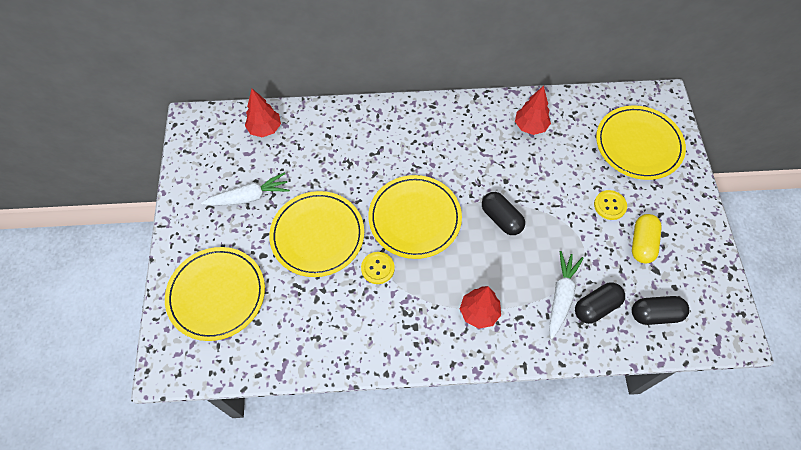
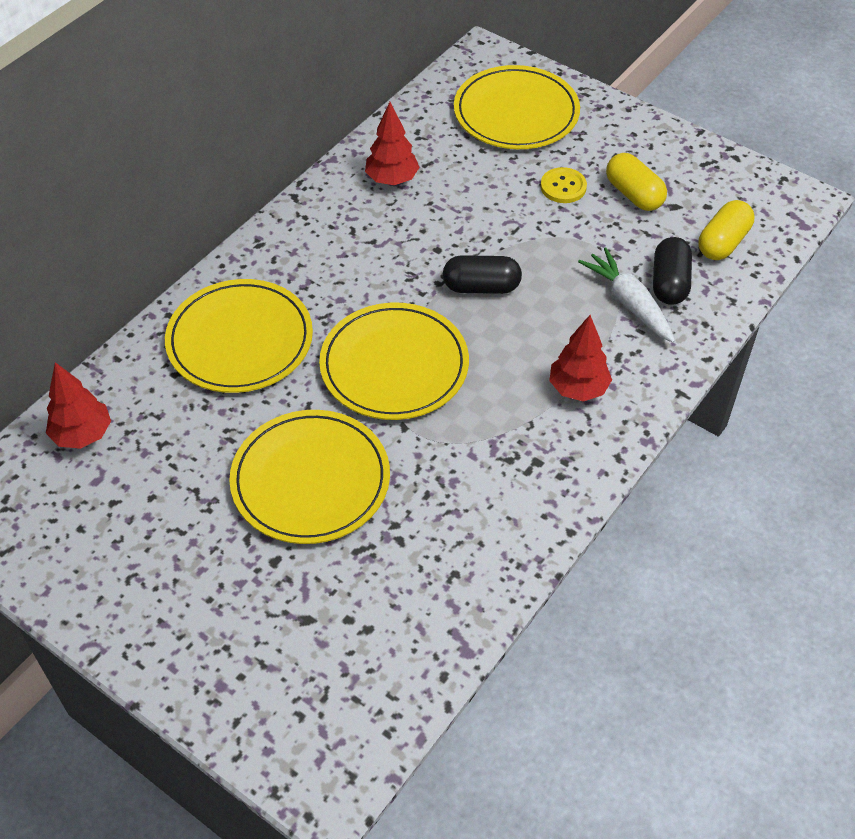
camera: 50 degrees left, 10 degrees down
(216, 294) = (277, 653): yellow plate -> yellow plate (240, 340)
(249, 197) = (168, 520): white carrot -> none
(377, 268) = (423, 447): yellow button -> none
(655, 314) = (723, 242): black capsule -> yellow capsule

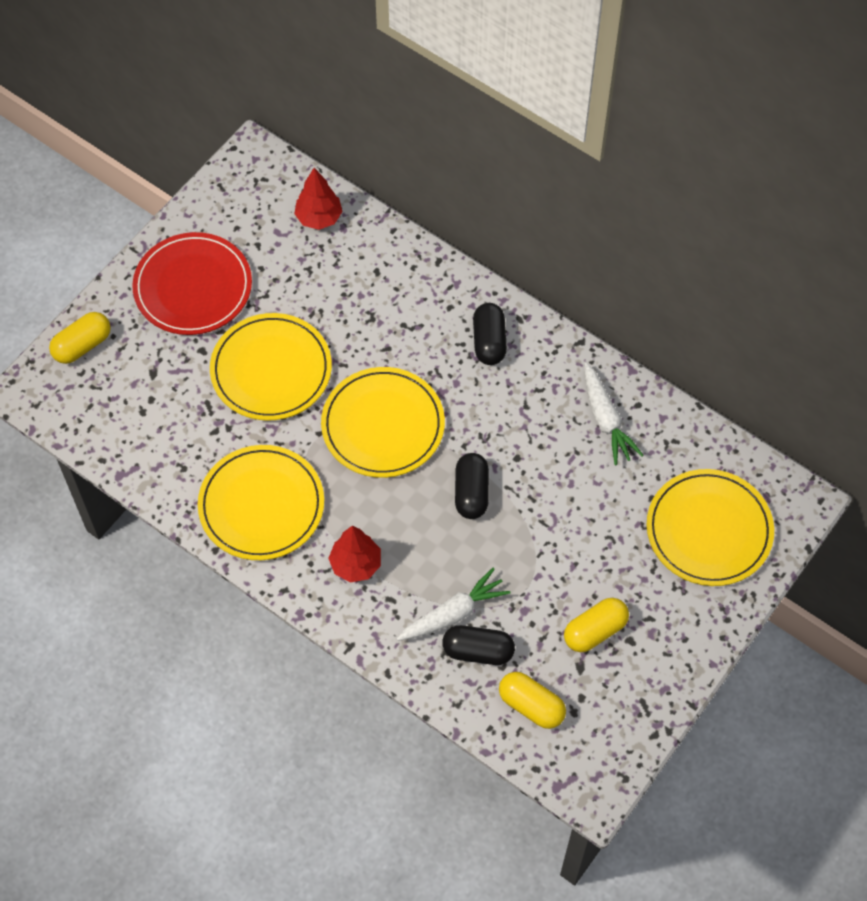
camera: 90 degrees right, 10 degrees up
(170, 577) = (193, 287): none -> red plate
(240, 340) = (411, 312): yellow plate -> yellow plate (261, 505)
(253, 717) = (82, 345): none -> yellow capsule
(287, 270) = (489, 341): none -> black capsule
(392, 179) = (606, 420): red tree -> white carrot
(563, 187) = (603, 567): yellow button -> none

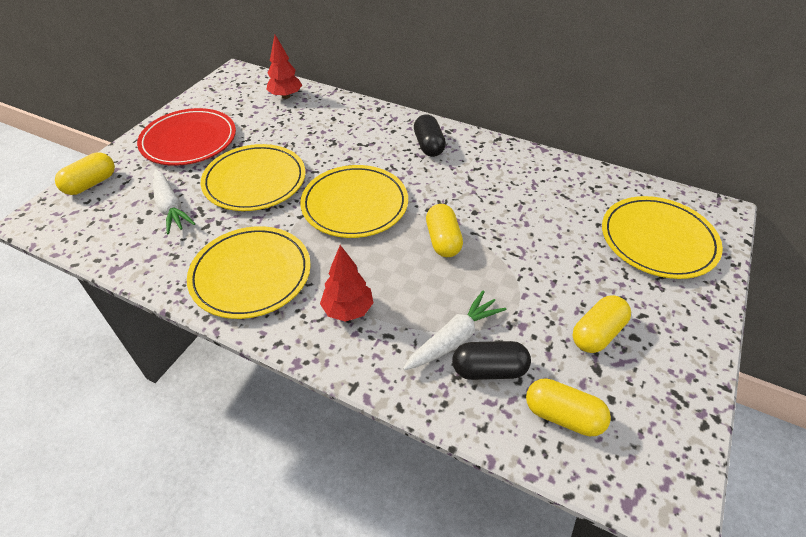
camera: 10 degrees left, 15 degrees down
(471, 492) = (443, 240): black capsule -> yellow capsule
(606, 420) = (537, 180): white carrot -> white carrot (170, 207)

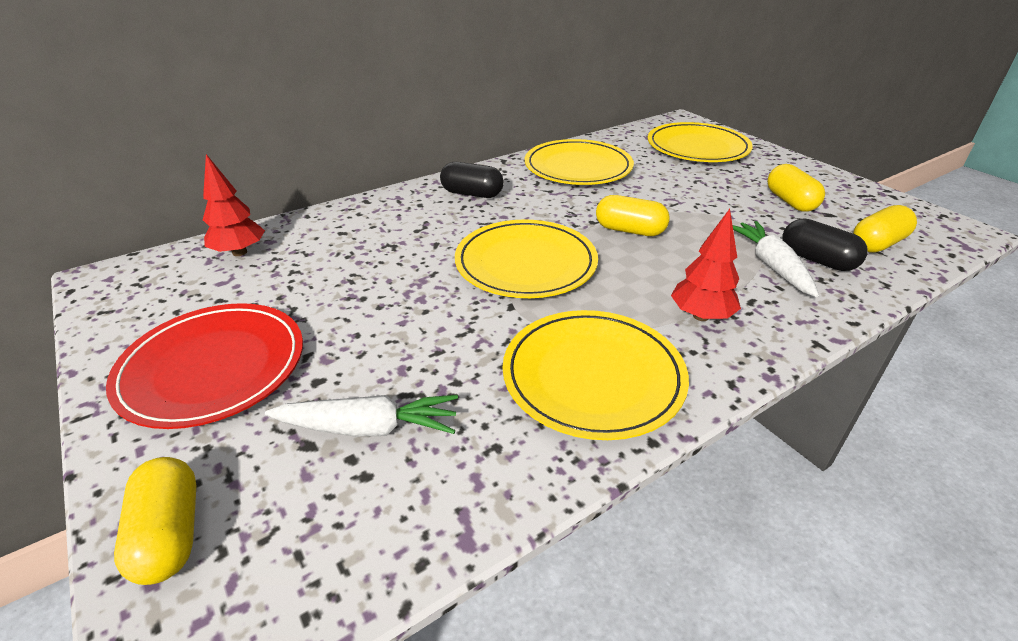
camera: 60 degrees left, 10 degrees down
(255, 181) = (398, 325): yellow plate -> yellow plate (578, 167)
(489, 370) = (817, 260): black capsule -> black capsule turned 75 degrees counterclockwise

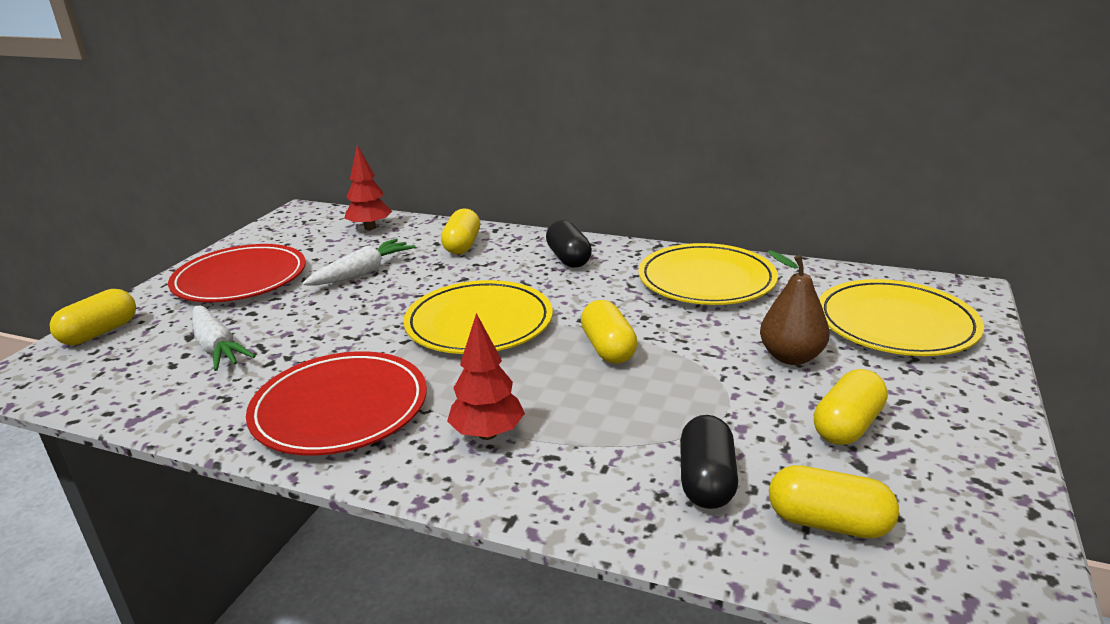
camera: 55 degrees right, 10 degrees down
(370, 223) = (462, 245): none -> yellow capsule
(593, 376) = (340, 408): yellow plate -> red plate
(704, 185) = (791, 357): none -> brown pear
(771, 265) = (648, 450): white carrot -> white carrot (363, 272)

